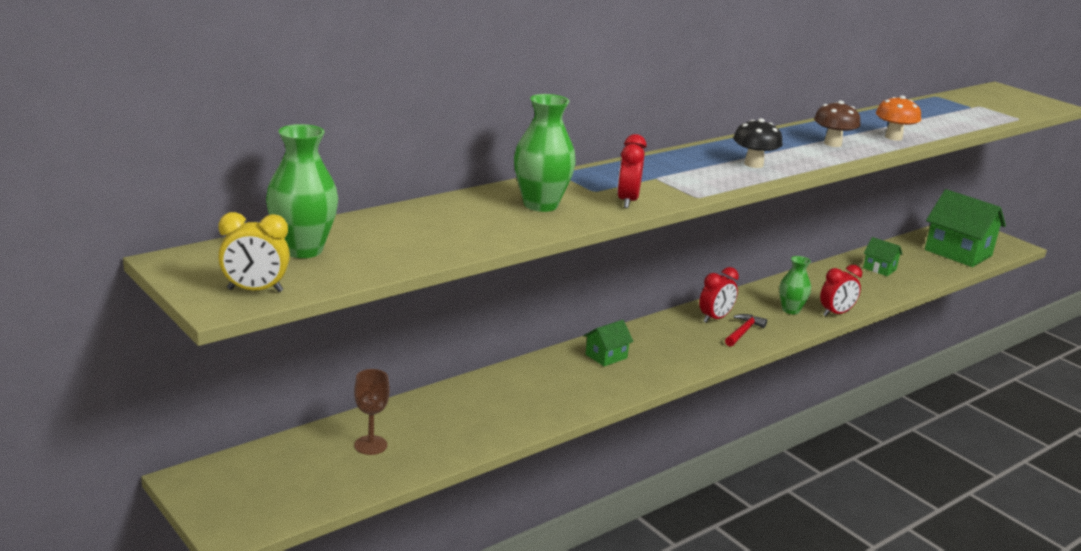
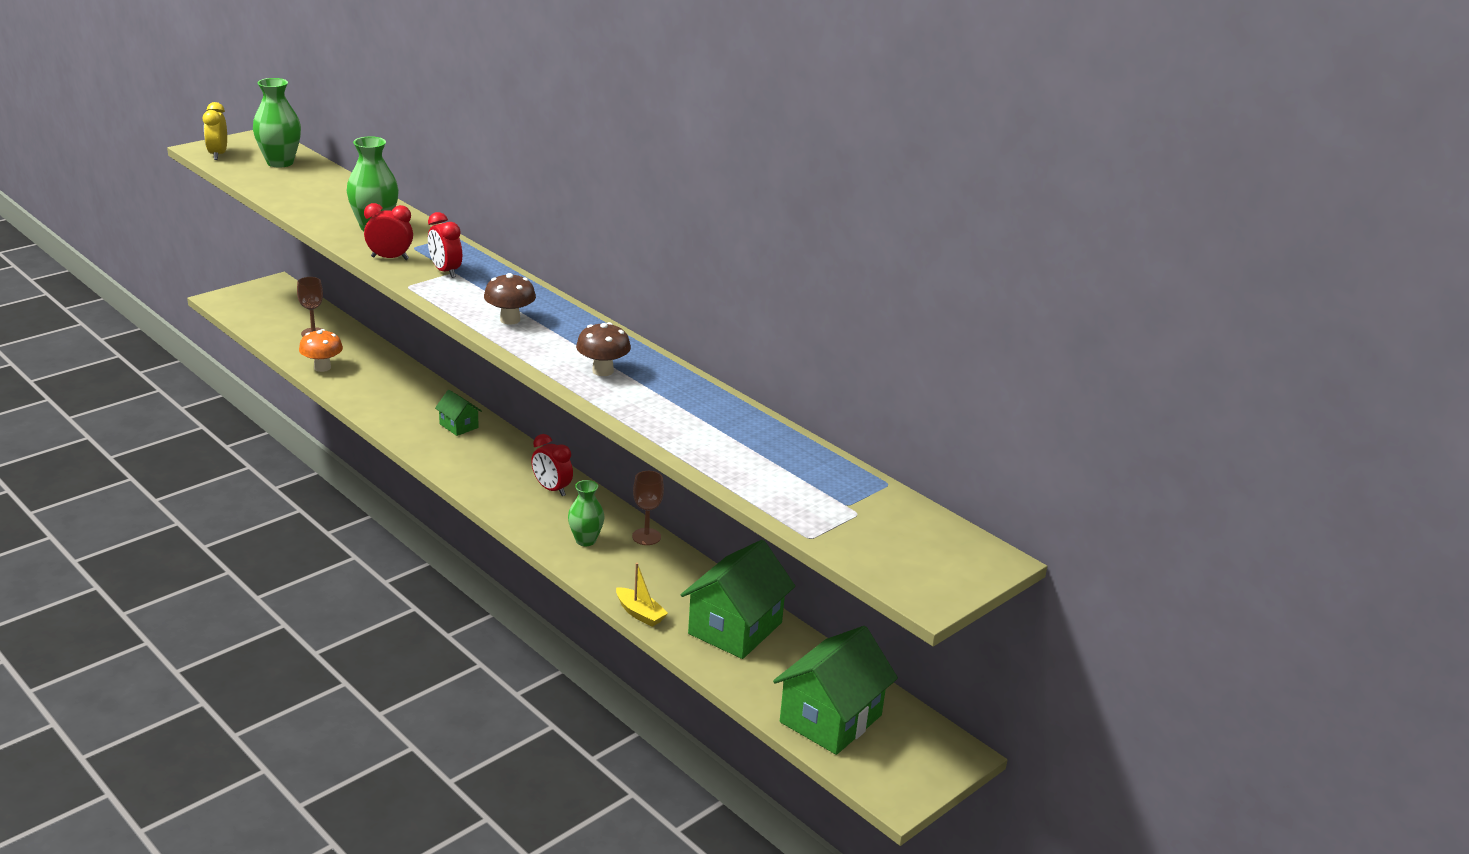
camera: 85 degrees right, 5 degrees up
(743, 332) = (524, 504): red hammer -> none
(753, 164) = (510, 320): black mushroom -> brown mushroom
(775, 287) = (646, 537): none -> brown goblet
(836, 313) = (585, 572): red clock -> red clock (445, 271)
(879, 269) = (735, 628): green house -> green house, size x2.06
(880, 298) = (640, 613): none -> yellow boat
(893, 137) = (650, 414): orange mushroom -> orange mushroom (322, 367)

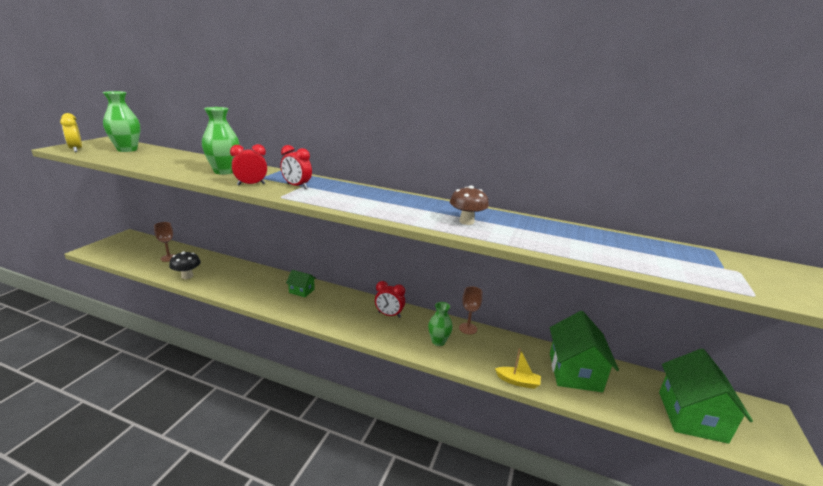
camera: 25 degrees left, 5 degrees down
(322, 367) = (187, 276): orange mushroom -> black mushroom
(510, 320) = (370, 204): brown mushroom -> none

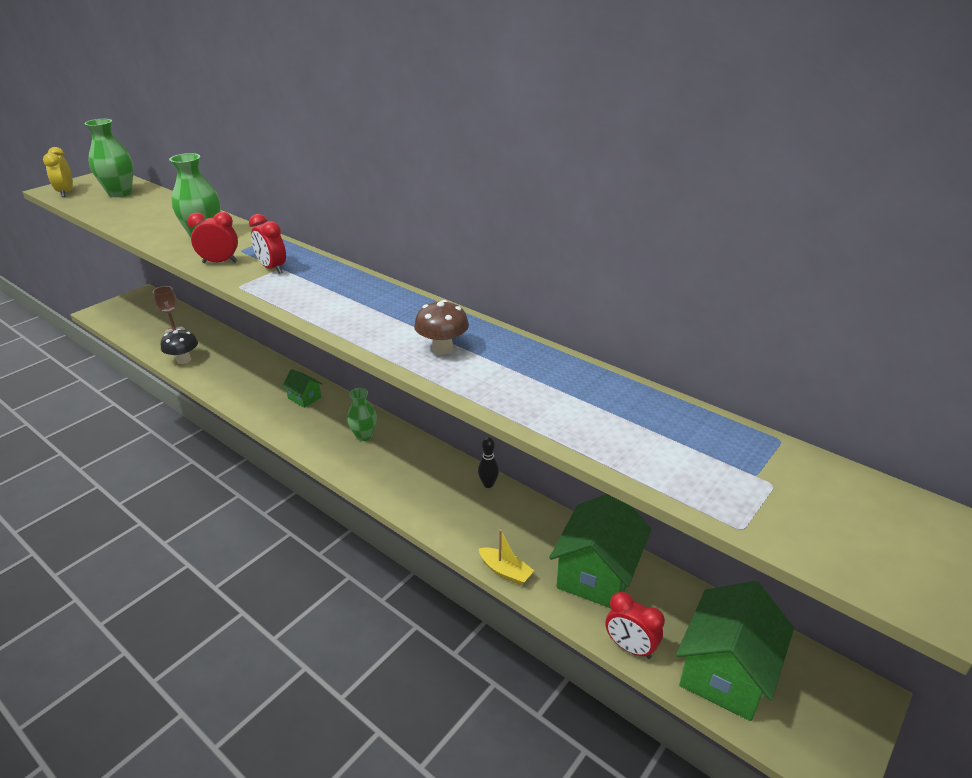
camera: 20 degrees right, 10 degrees up
(389, 315) = (394, 448): red clock -> red clock (630, 647)
(438, 341) = (436, 497): green vase -> green vase (364, 435)
(468, 328) = (488, 484): brown goblet -> black bowling pin

